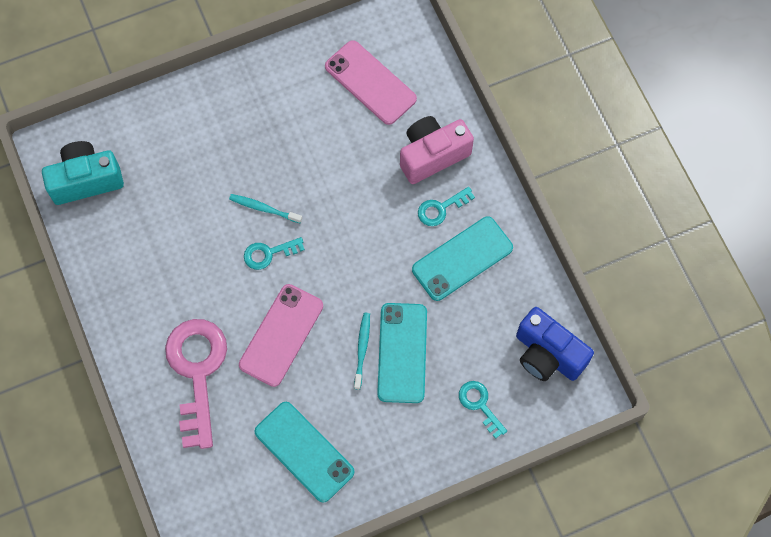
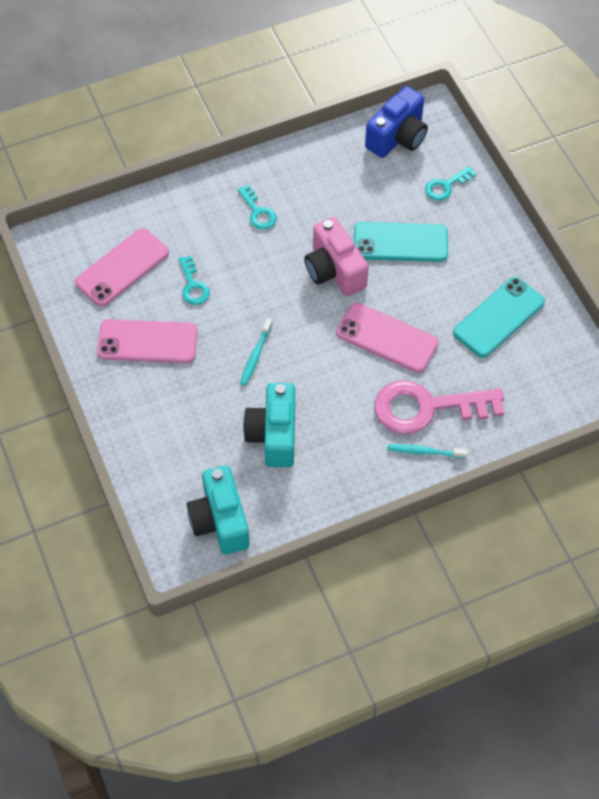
camera: 90 degrees left, 10 degrees down
(173, 226) = (274, 435): none -> turquoise camera
(269, 253) = (303, 350): turquoise key -> turquoise key (193, 285)
(283, 110) = (147, 341): none -> pink phone
(362, 349) = (398, 273): turquoise toothbrush -> turquoise toothbrush (424, 452)
(432, 155) = (203, 218): pink camera -> pink camera (334, 270)
(462, 258) = (308, 197): turquoise phone -> none

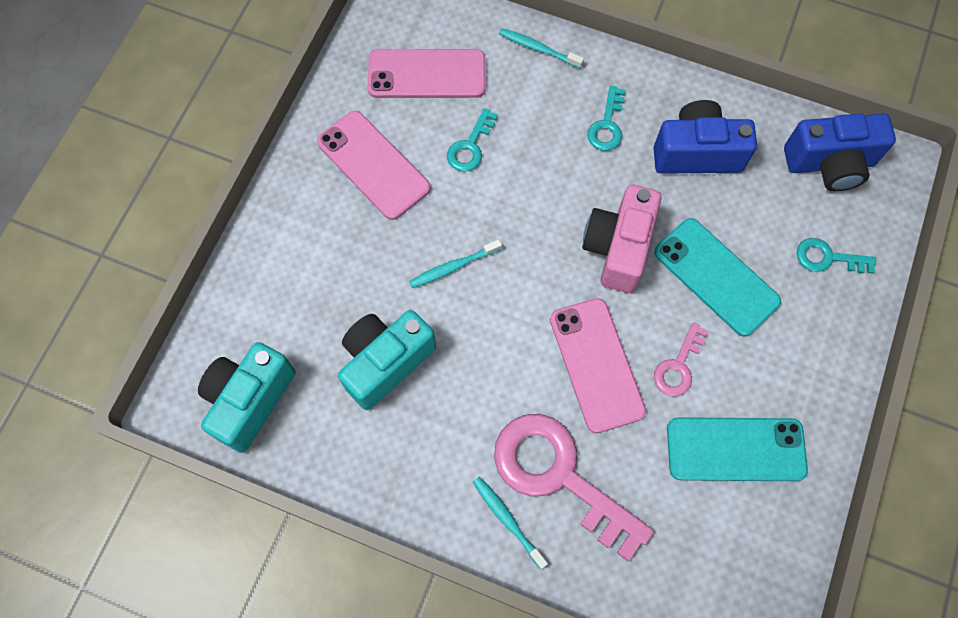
camera: 45 degrees right, 10 degrees up
(172, 202) = (538, 48): none -> turquoise toothbrush
(323, 187) = (696, 153): none -> blue camera
(428, 302) = (678, 366): none -> pink key

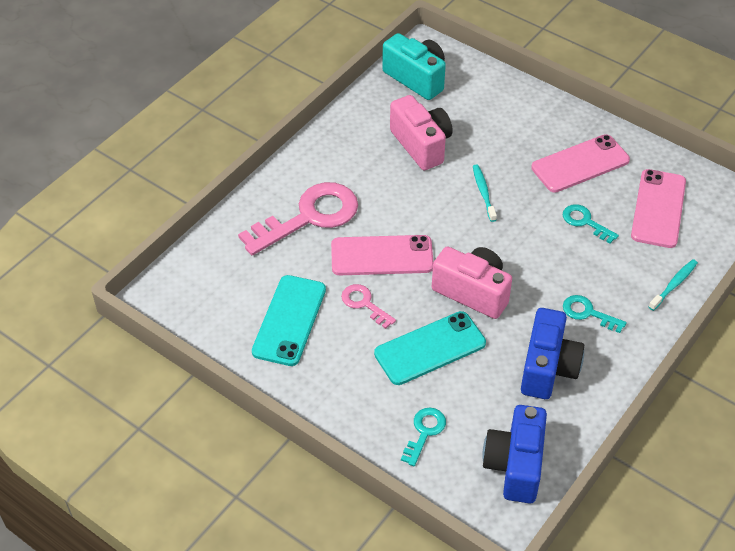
camera: 105 degrees right, 20 degrees down
(385, 362) = (421, 145): turquoise camera -> pink camera
(507, 520) = (291, 184): turquoise toothbrush -> none

